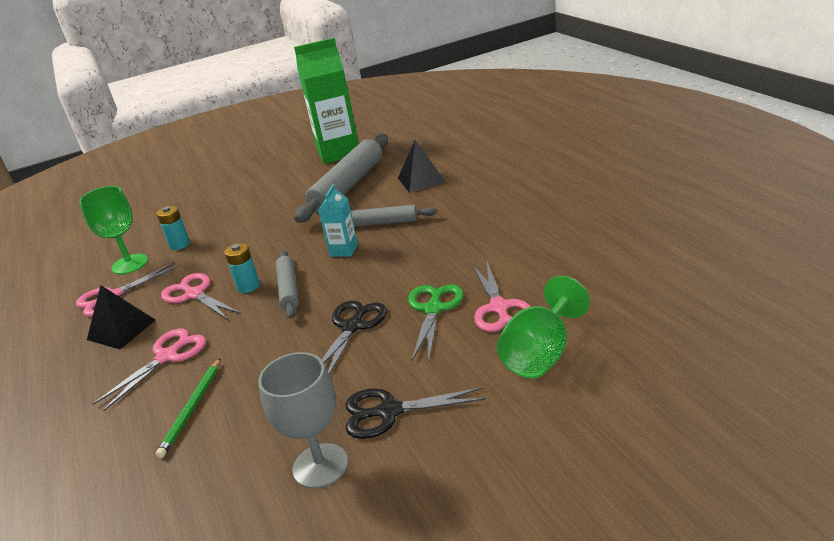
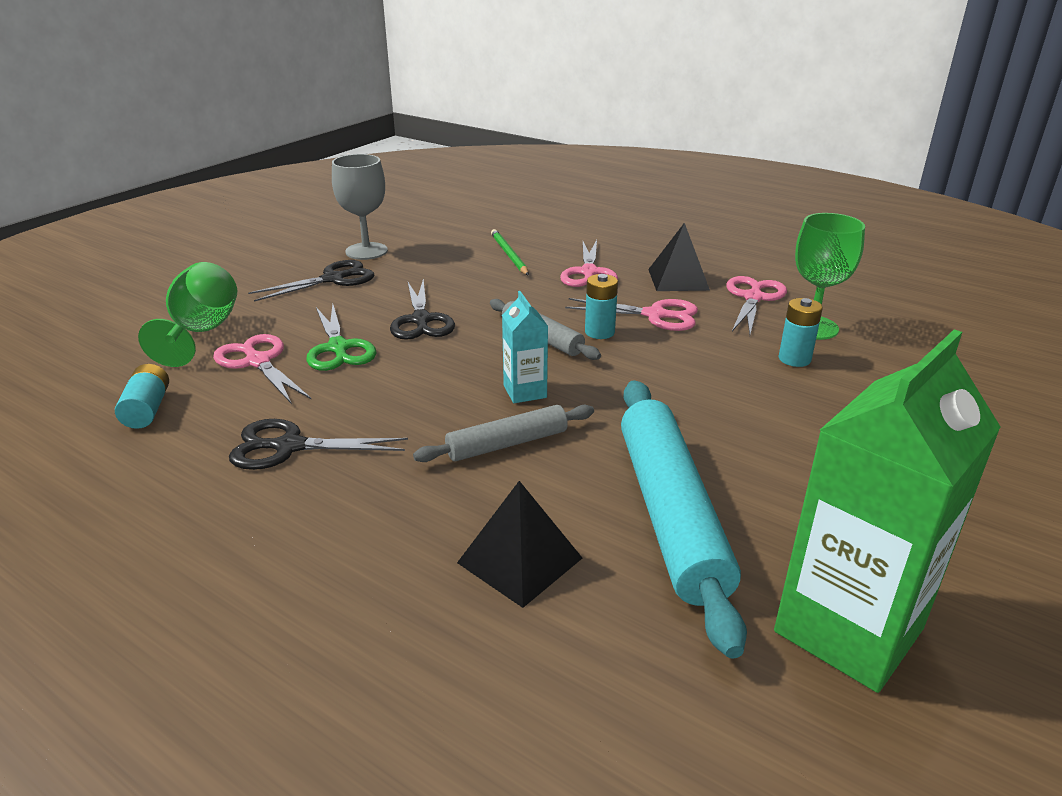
camera: 145 degrees right, 0 degrees up
(348, 186) = (670, 514): grey rolling pin -> turquoise rolling pin
(497, 239) = (289, 446): none -> black scissors
(585, 279) = (147, 409): none -> turquoise battery

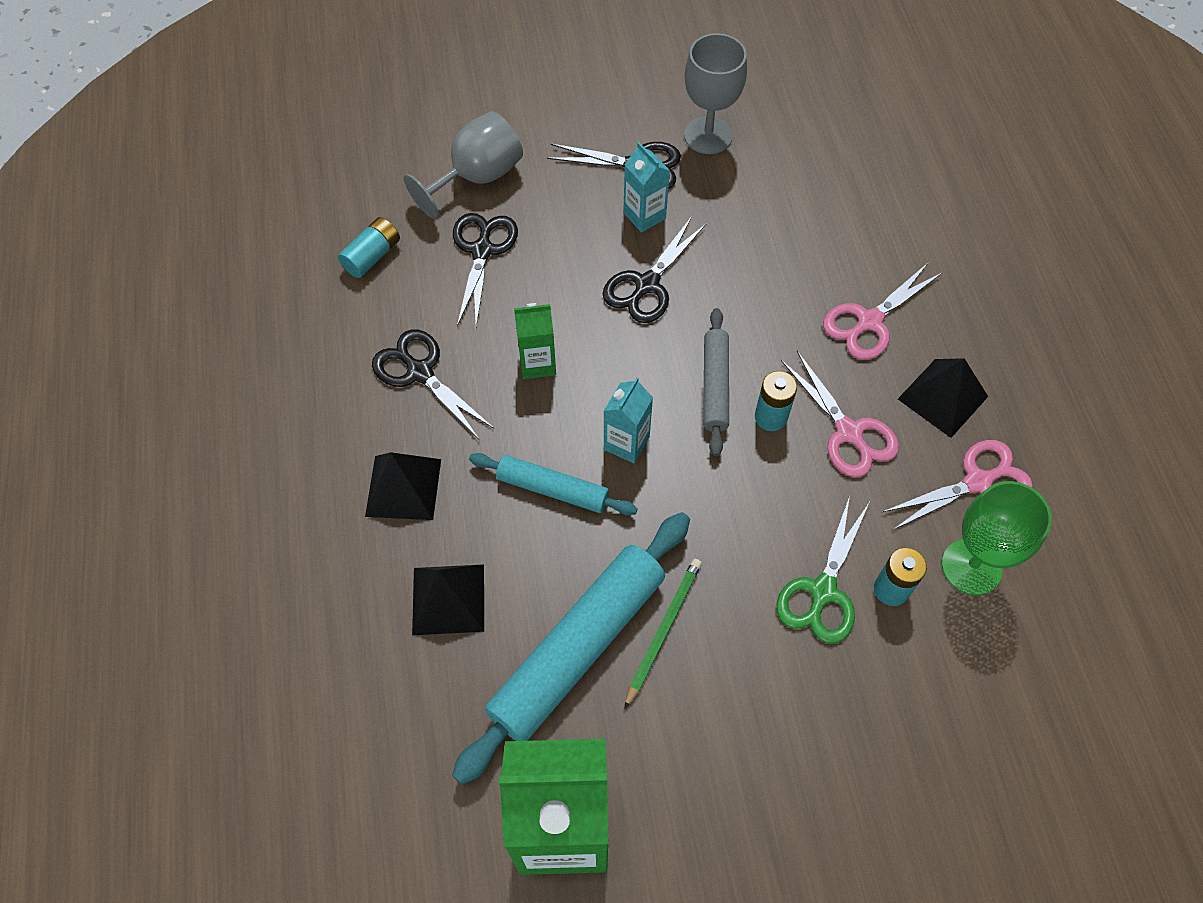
camera: 45 degrees right, 30 degrees up
(201, 332) = (477, 177): green goblet -> grey goblet
(258, 361) = (482, 250): pink scissors -> black scissors
(338, 348) = (550, 276): green scissors -> green scissors (822, 591)
(371, 295) = (644, 216): none -> turquoise carton
(371, 520) = (403, 487): none -> black pyramid
(392, 391) = (537, 363): none -> green carton
(507, 444) = (553, 489): grey rolling pin -> turquoise rolling pin
(509, 254) = (830, 234): green pencil -> green pencil (663, 630)

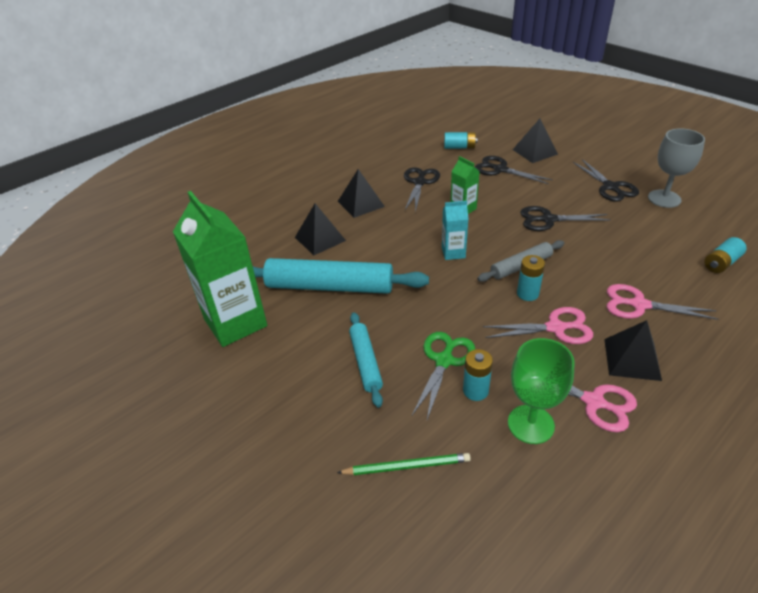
camera: 60 degrees right, 20 degrees down
(477, 177) = (535, 152): grey goblet -> black pyramid
(482, 250) = (500, 169): black scissors -> black scissors turned 120 degrees counterclockwise
(553, 489) = (403, 242): turquoise rolling pin -> turquoise rolling pin (366, 362)
(644, 216) = (586, 201): turquoise carton -> none
(663, 630) = (364, 310): green pencil -> green pencil (407, 466)
(822, 591) = (444, 361): green scissors -> green scissors turned 120 degrees clockwise
(848, 433) = (555, 328): pink scissors -> pink scissors turned 120 degrees counterclockwise
(860, 189) = (721, 263): none -> turquoise battery

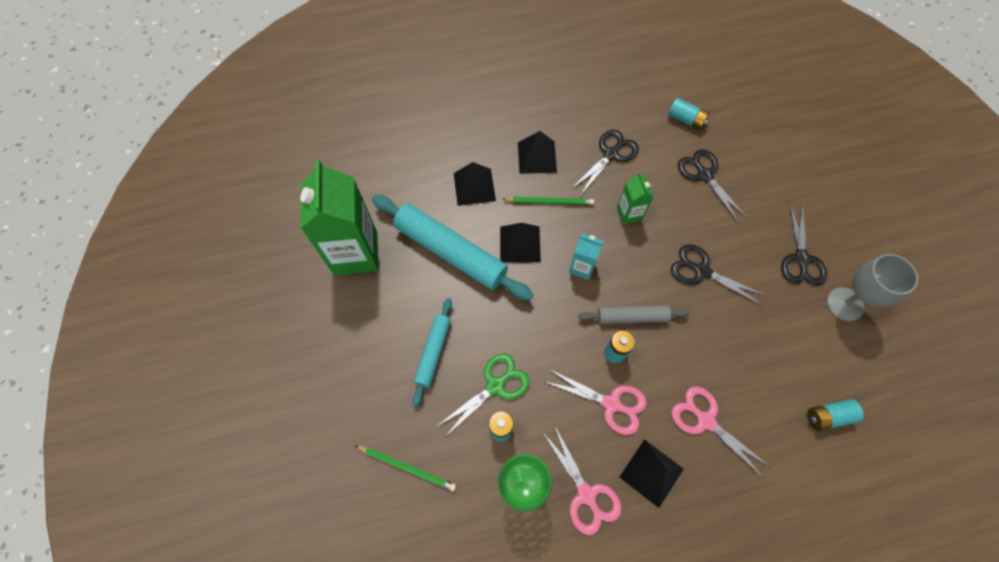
camera: 25 degrees right, 25 degrees up
(393, 225) = (550, 202): none -> green pencil
(535, 152) = (761, 165): black pyramid -> black pyramid (520, 244)

